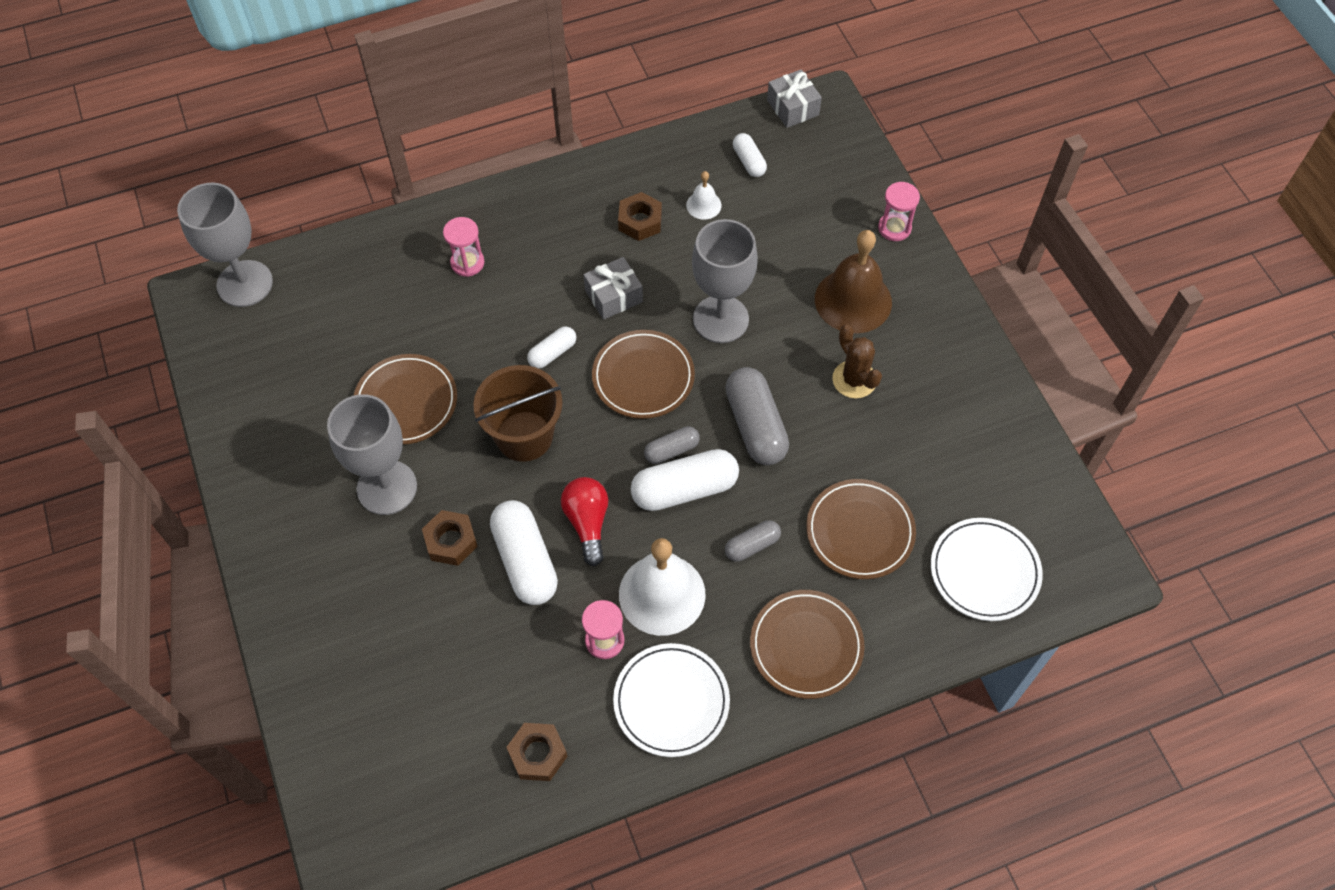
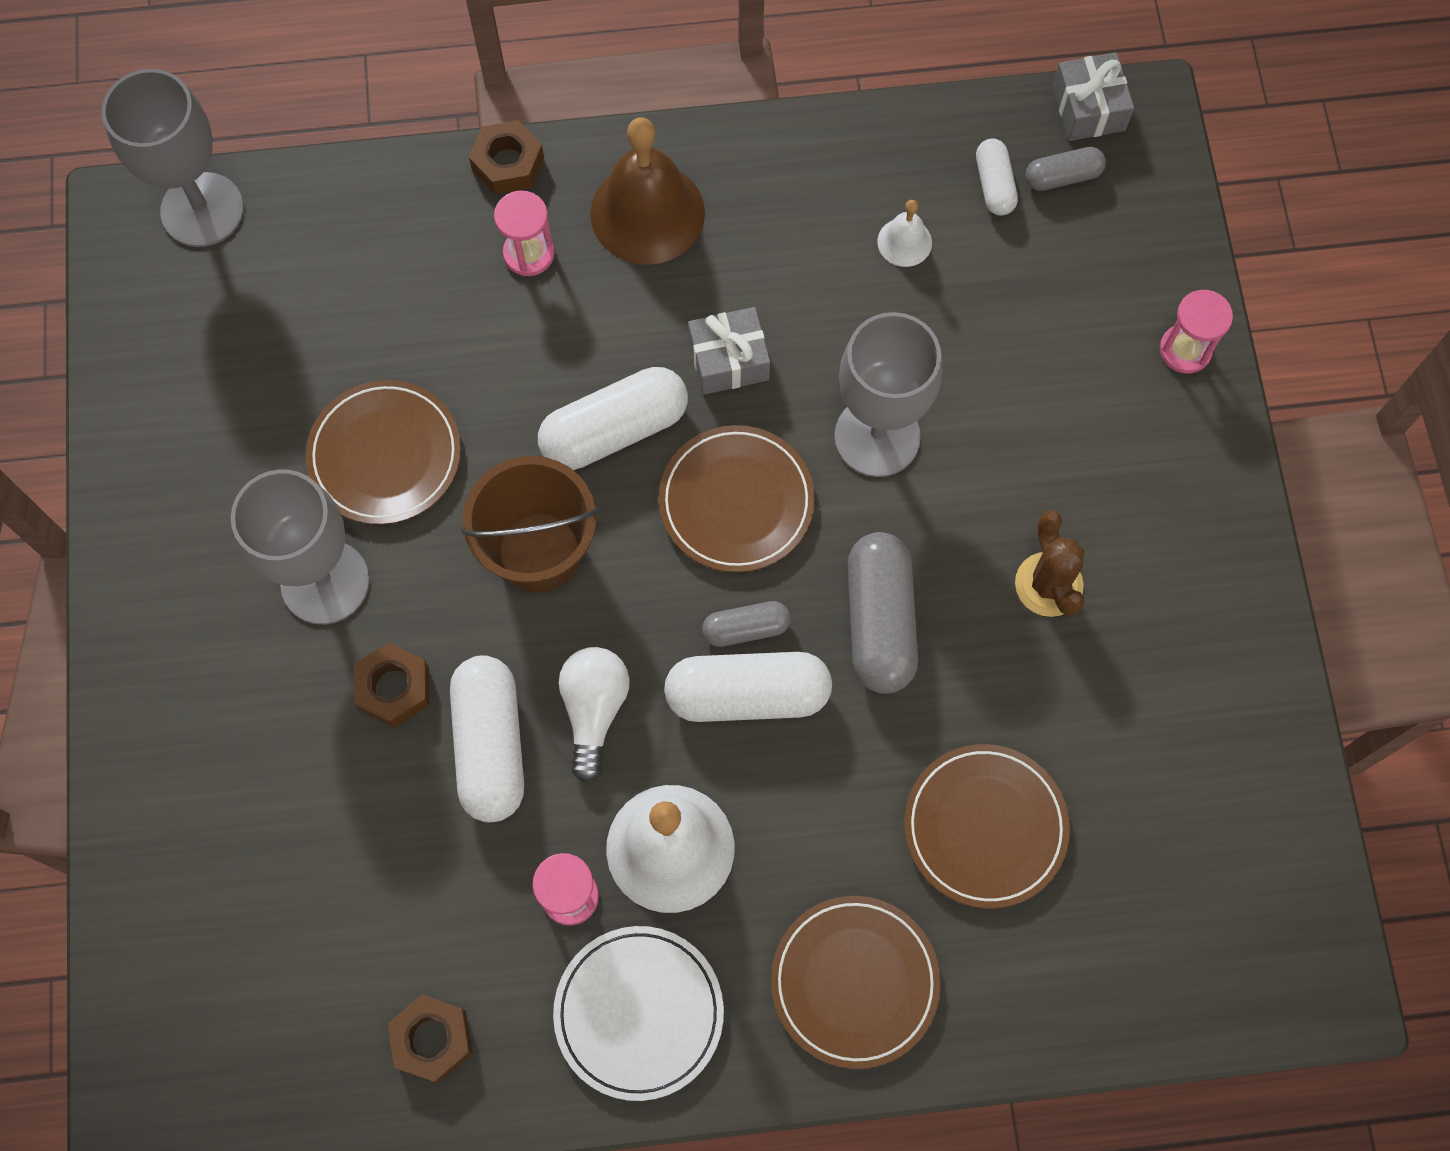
camera: 15 degrees right, 10 degrees up
(552, 353) = (614, 430): white capsule -> white capsule, size x1.84
(587, 522) = (594, 710): red light bulb -> white light bulb
(640, 221) = (801, 246): brown nut -> brown nut (508, 164)
(752, 545) = (821, 807): grey capsule -> grey capsule (1062, 177)
(853, 300) = (1085, 455): brown bell -> brown bell (647, 213)
(984, 571) = (1150, 938): white plate -> none

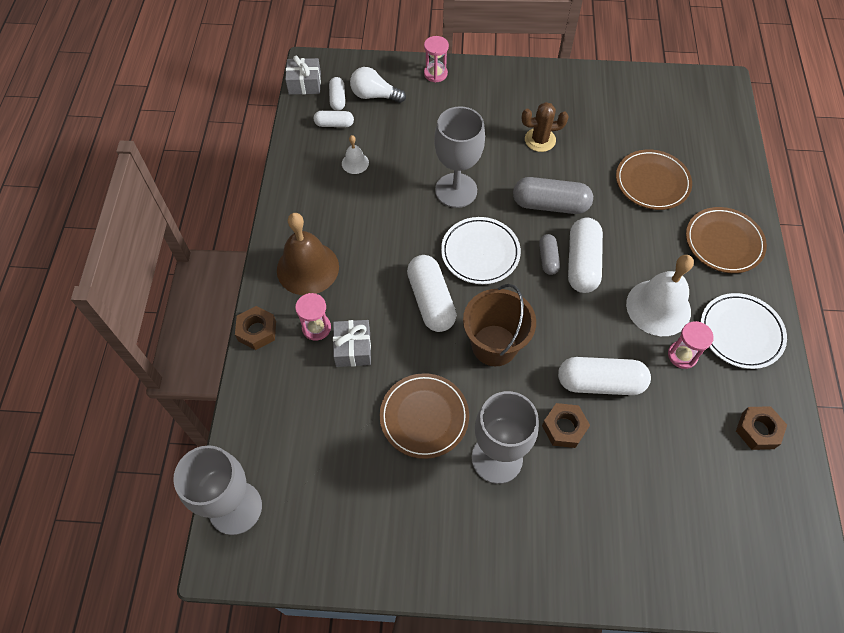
camera: 80 degrees left, 10 degrees down
(594, 710) = (584, 331): white light bulb -> white light bulb (374, 95)
(728, 360) = (402, 244): grey gift -> grey gift (353, 348)
(736, 501) = (480, 253): brown plate -> white plate
(1062, 177) = (337, 99): grey capsule -> white capsule

